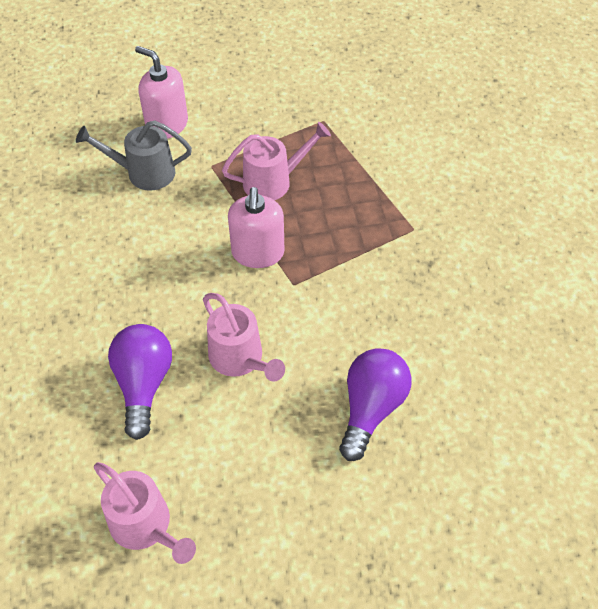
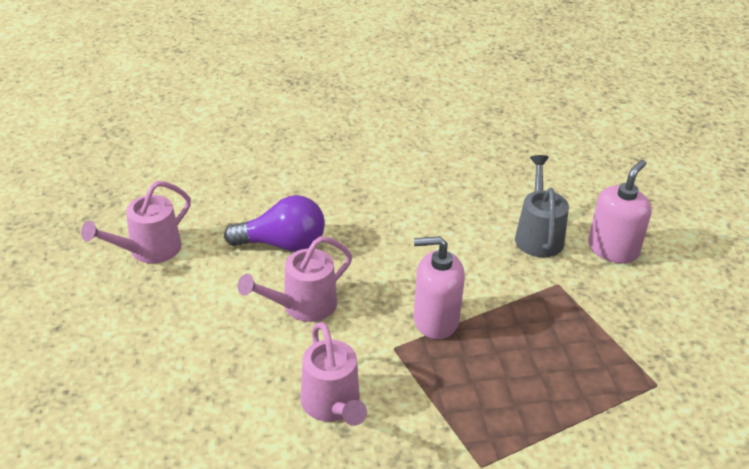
camera: 90 degrees right, 15 degrees down
(274, 181) = (542, 335): pink watering can -> pink watering can (333, 405)
(371, 408) = (230, 404): purple light bulb -> none

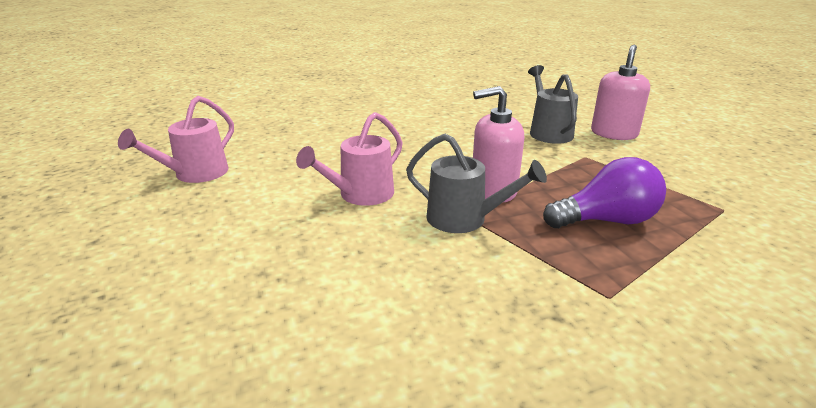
camera: 10 degrees left, 10 degrees down
(283, 244) = (327, 158): purple light bulb -> purple light bulb (606, 220)
(333, 405) = (422, 266): pink watering can -> none
(392, 355) = (465, 219): none -> grey watering can

